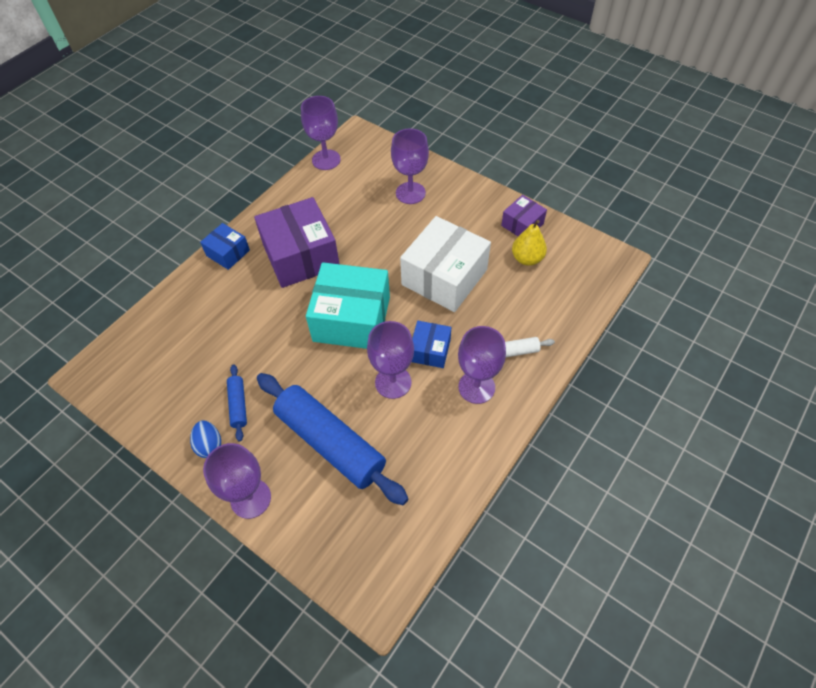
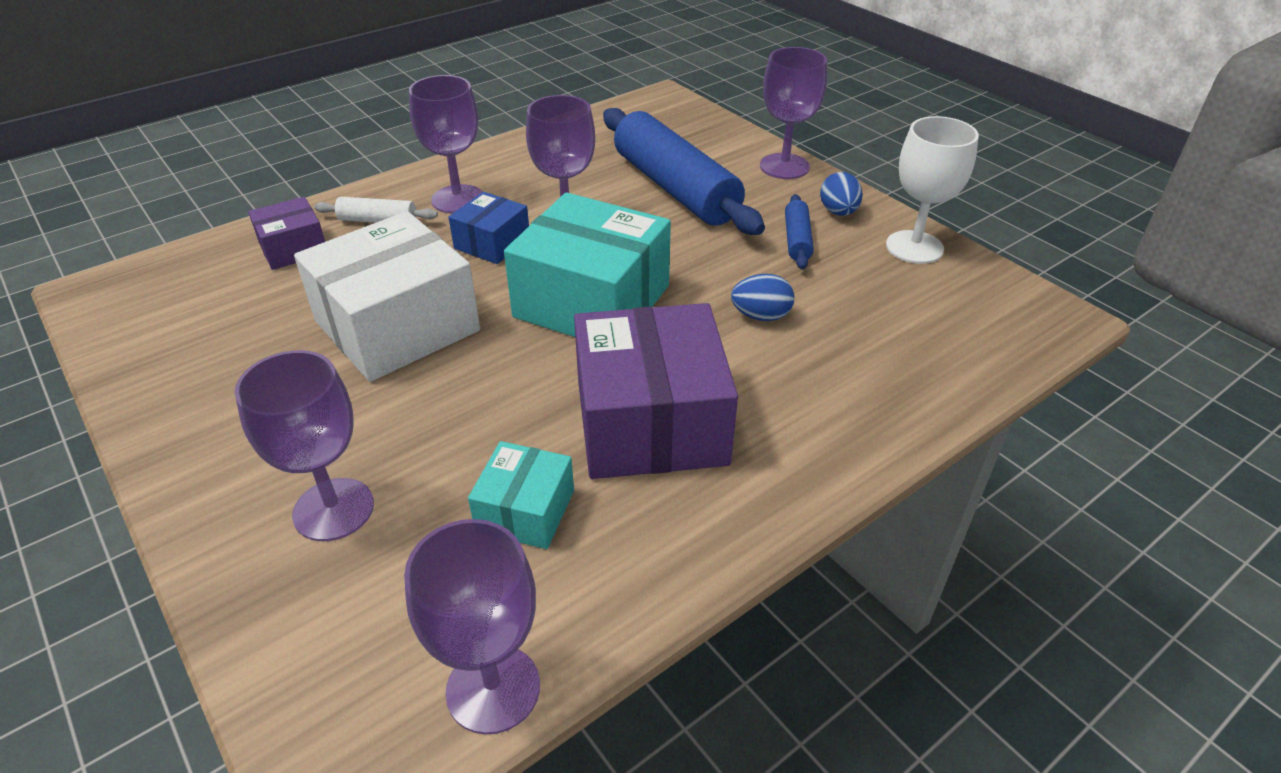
camera: 165 degrees left, 15 degrees down
(160, 418) = (914, 247): none -> white goblet
(228, 253) = (814, 465): blue box -> none
(257, 331) = (761, 316): none -> blue egg
(339, 209) = (525, 511): none -> turquoise box
(522, 225) = (173, 380): purple box -> purple box (293, 248)
(527, 258) = (231, 322): yellow pear -> none

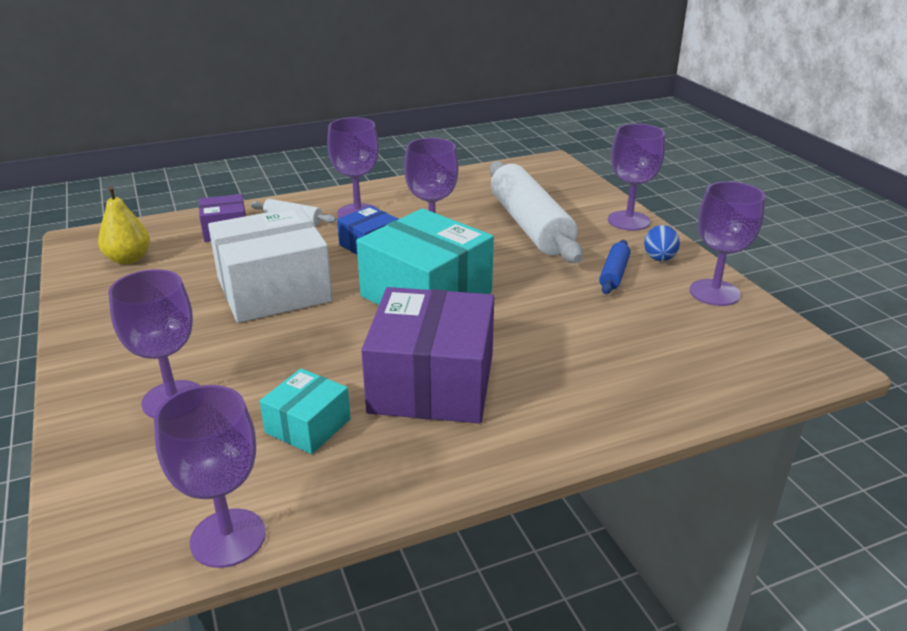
camera: 15 degrees right, 10 degrees down
(177, 312) = (128, 259): none -> yellow pear
(675, 188) = (530, 226): blue rolling pin -> white rolling pin
(761, 316) = (557, 323): blue egg -> none
(914, 247) = (714, 292): white goblet -> purple goblet

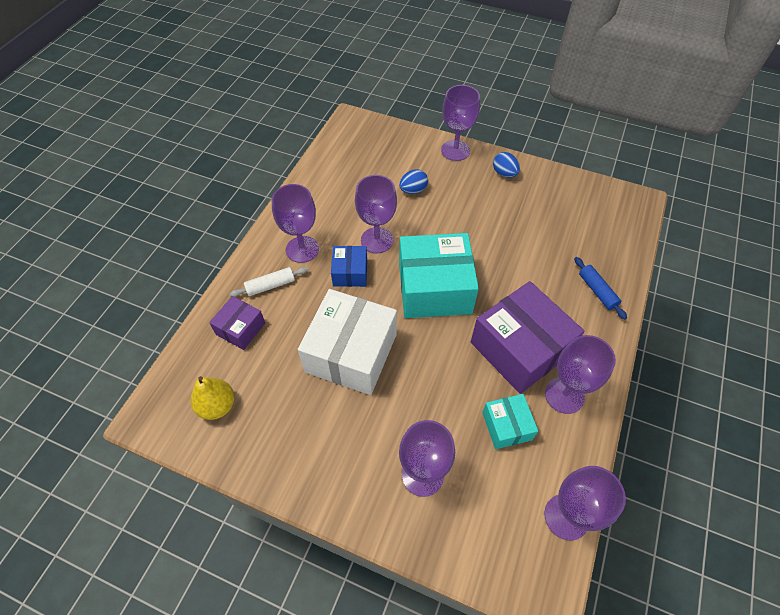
camera: 45 degrees left, 25 degrees up
(530, 226) = (413, 190): white rolling pin -> blue egg
(614, 274) = (499, 201): blue rolling pin -> blue rolling pin (597, 291)
(714, 292) = (554, 183): purple goblet -> purple goblet (564, 395)

